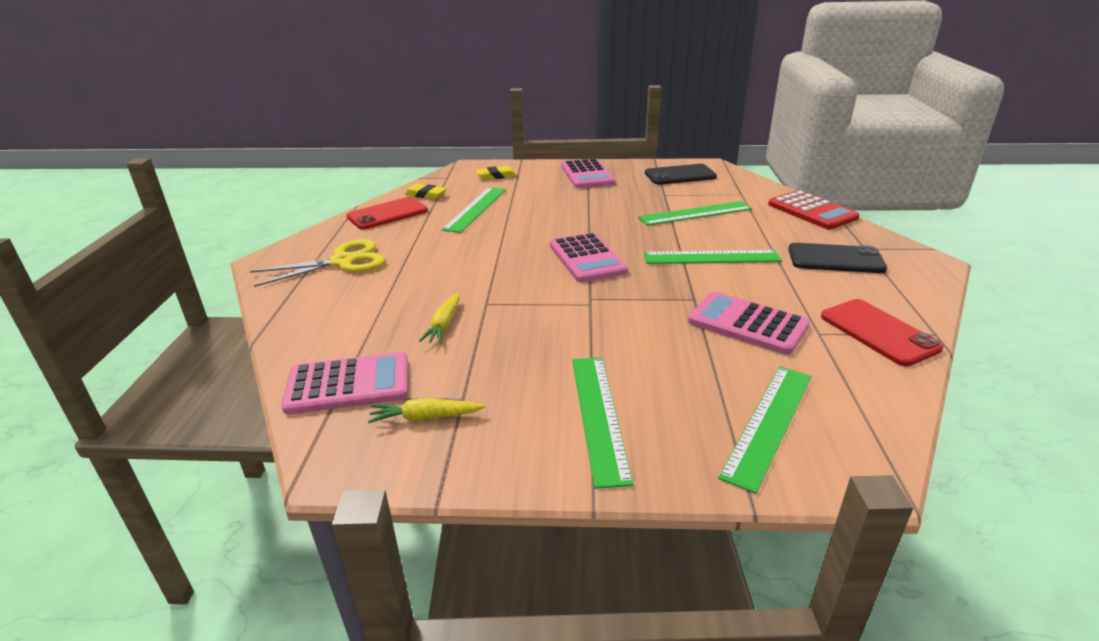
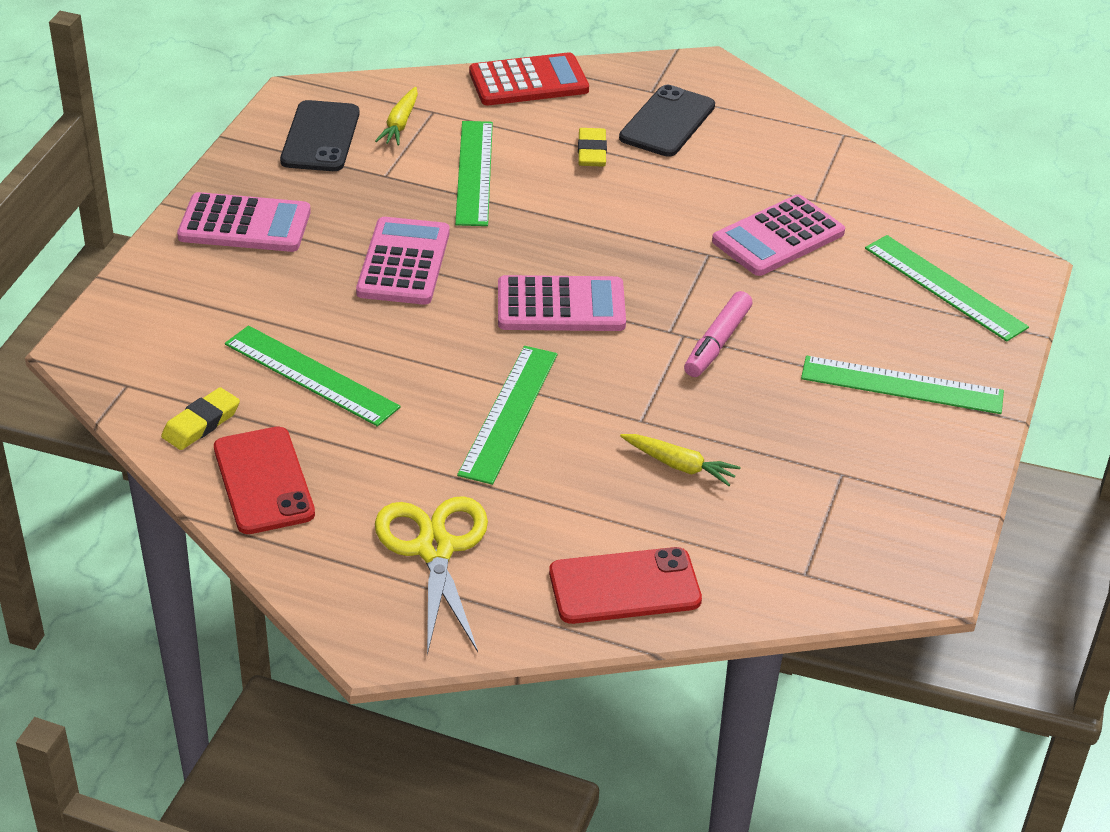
camera: 75 degrees left, 10 degrees up
(348, 384) = (784, 562): pink calculator -> pink calculator (403, 262)
(425, 417) = (867, 506): yellow carrot -> yellow carrot (400, 124)
(496, 176) = (169, 324): yellow eraser -> yellow eraser (592, 152)
(591, 318) = (717, 343): none -> pink marker
(711, 257) = (614, 206): green ruler -> green ruler (509, 413)
(879, 332) = (828, 164): red phone -> red phone (624, 586)

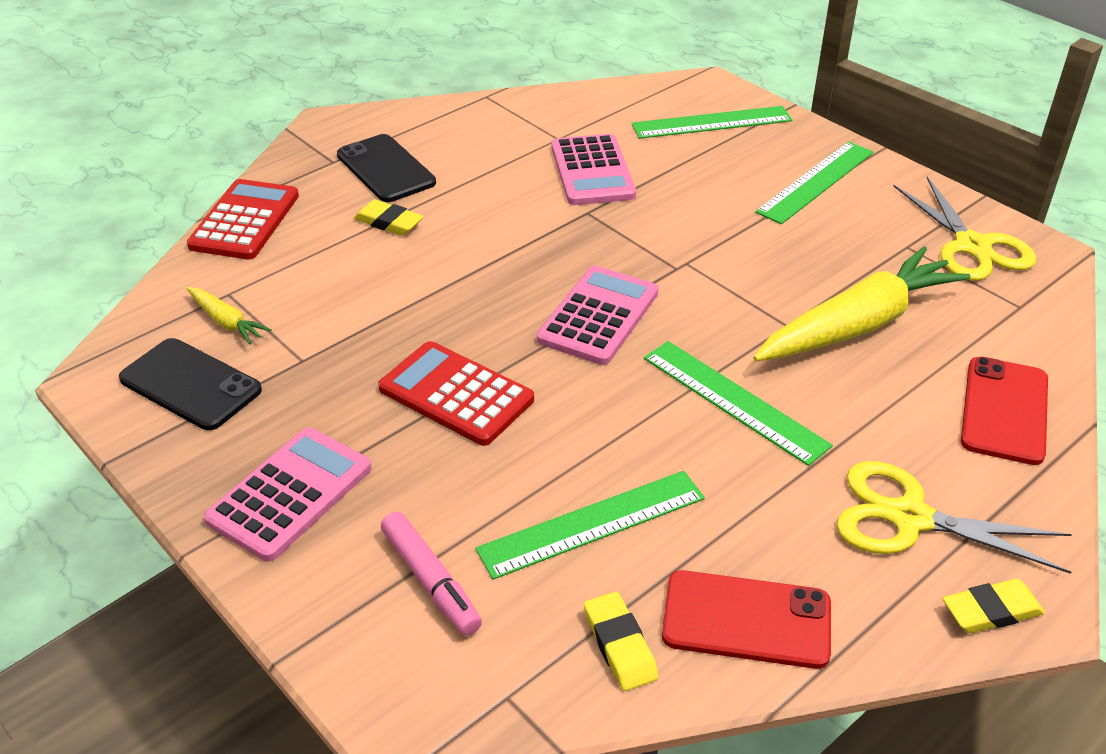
camera: 60 degrees left, 0 degrees up
(357, 617) = (991, 611): none -> yellow eraser
(403, 262) = (456, 394): pink calculator -> red calculator
(474, 172) = (353, 300): green ruler -> none
(679, 465) = (858, 324): yellow carrot -> yellow carrot, size x2.23
(717, 343) = (708, 249): pink marker -> pink marker (430, 581)
(885, 521) = (972, 246): none -> yellow scissors

